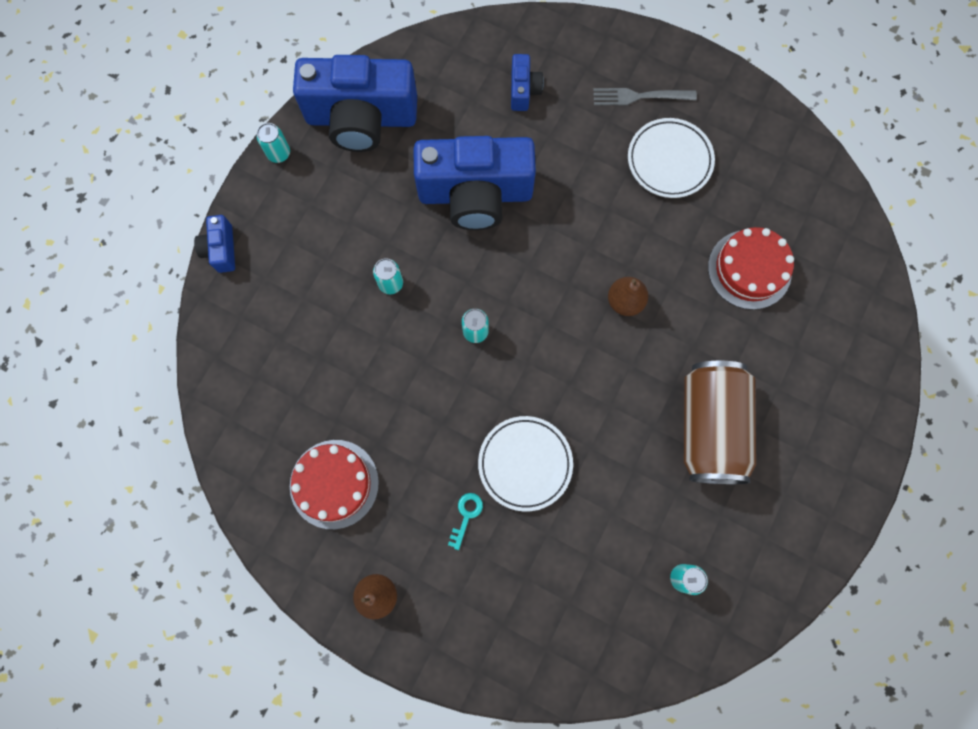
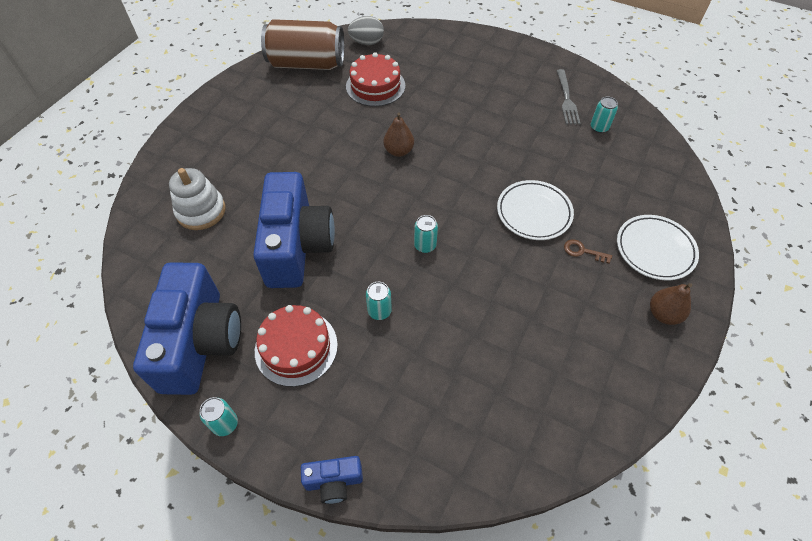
camera: 90 degrees left, 20 degrees down
(334, 484) = (574, 353): red cake -> red cake (296, 347)
(466, 515) = (582, 251): turquoise key -> brown key
(523, 90) = (201, 211): blue camera -> white stacking toy
(639, 97) = (225, 137): grey fork -> grey fork (566, 99)
(669, 160) = (284, 123): white plate -> white plate (655, 250)
(709, 428) = (492, 110): brown can -> brown can (307, 64)
(846, 254) = (367, 42): none -> grey egg

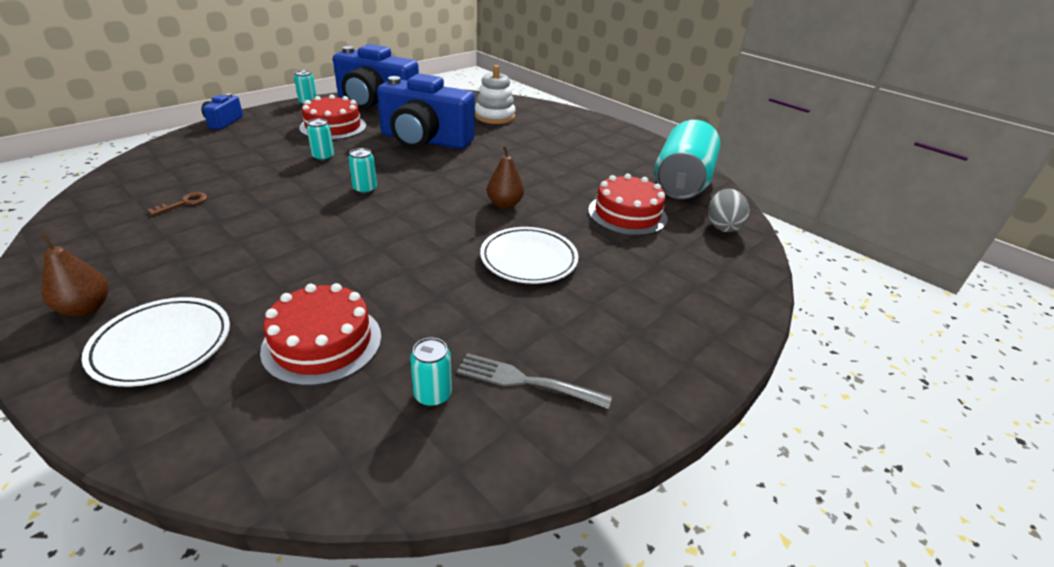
camera: 105 degrees right, 20 degrees down
(307, 64) = (681, 183): brown can -> turquoise can
(534, 213) = (334, 264): white plate -> white plate (528, 260)
(582, 251) = (242, 280): brown key -> brown key (184, 203)
(600, 182) = (322, 342): none -> red cake

